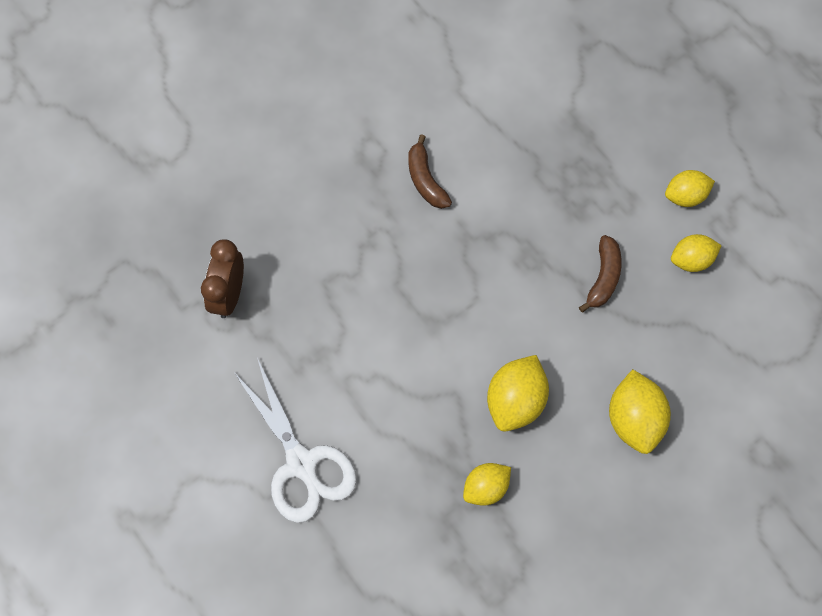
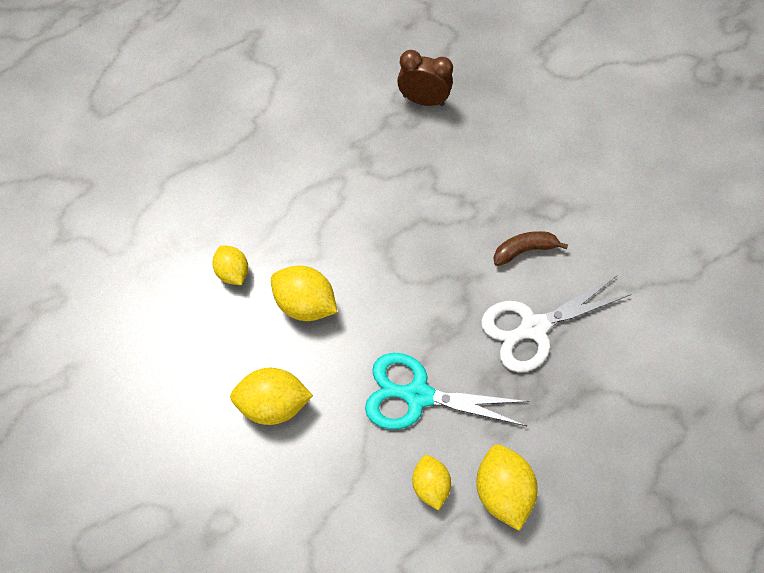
camera: 95 degrees right, 5 degrees down
(302, 464) = (276, 143): white scissors -> white scissors (533, 328)
(603, 278) = (417, 395): brown banana -> turquoise scissors
(685, 196) = (502, 490): yellow lemon -> yellow lemon, size x1.53

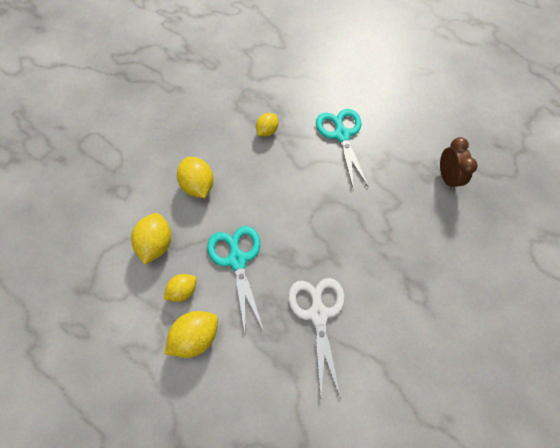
camera: 65 degrees right, 0 degrees up
(295, 182) = (341, 135): none -> turquoise scissors
(305, 304) = (266, 174): yellow lemon -> yellow lemon (156, 244)
(524, 250) = (373, 286): brown banana -> none
(533, 328) = (318, 313): white scissors -> white scissors turned 45 degrees clockwise

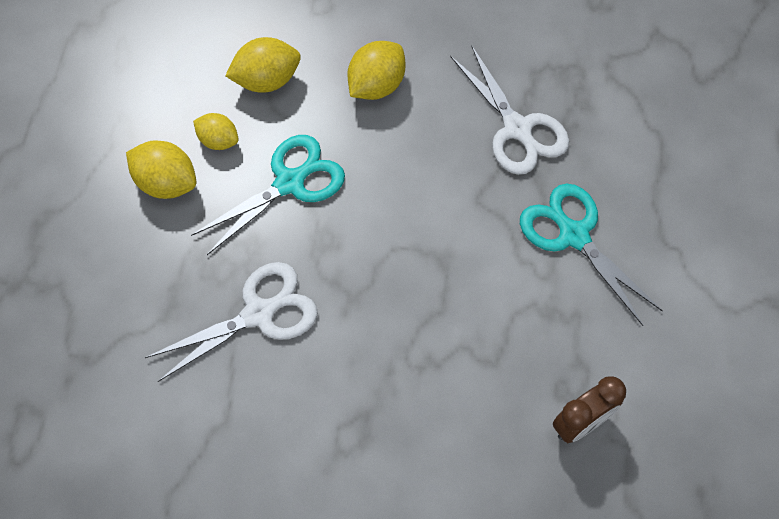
camera: 65 degrees right, 0 degrees up
(267, 131) = (517, 129): yellow lemon -> white scissors
(341, 135) = (573, 235): turquoise scissors -> turquoise scissors turned 90 degrees counterclockwise

